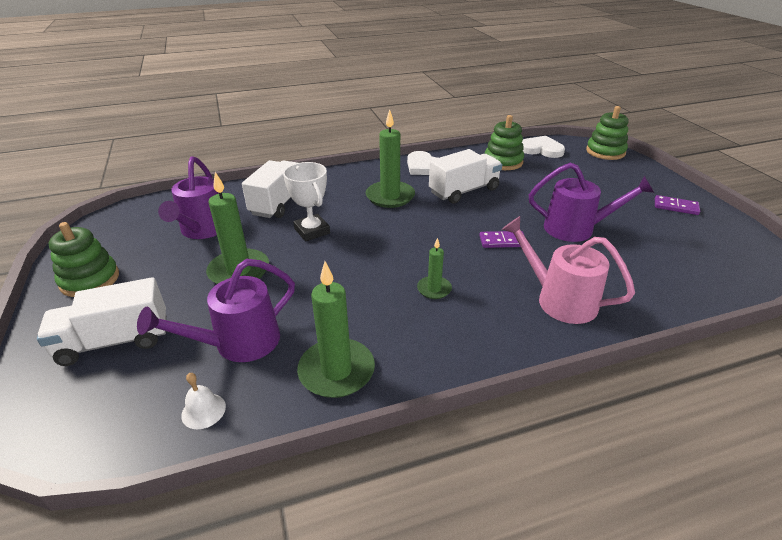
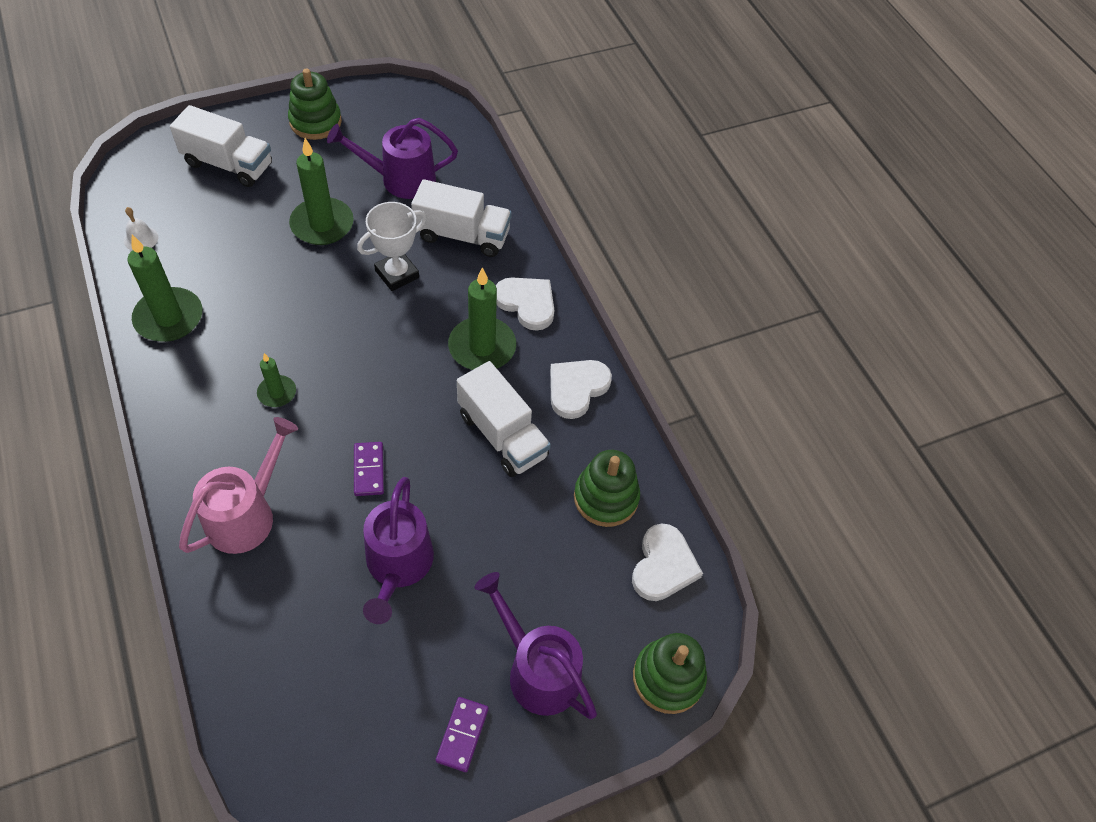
camera: 80 degrees right, 20 degrees up
(115, 341) = (228, 164): white truck -> white truck turned 135 degrees clockwise
(238, 343) = (214, 244): purple watering can -> purple watering can (537, 669)
(353, 180) = (527, 303): none -> white heart

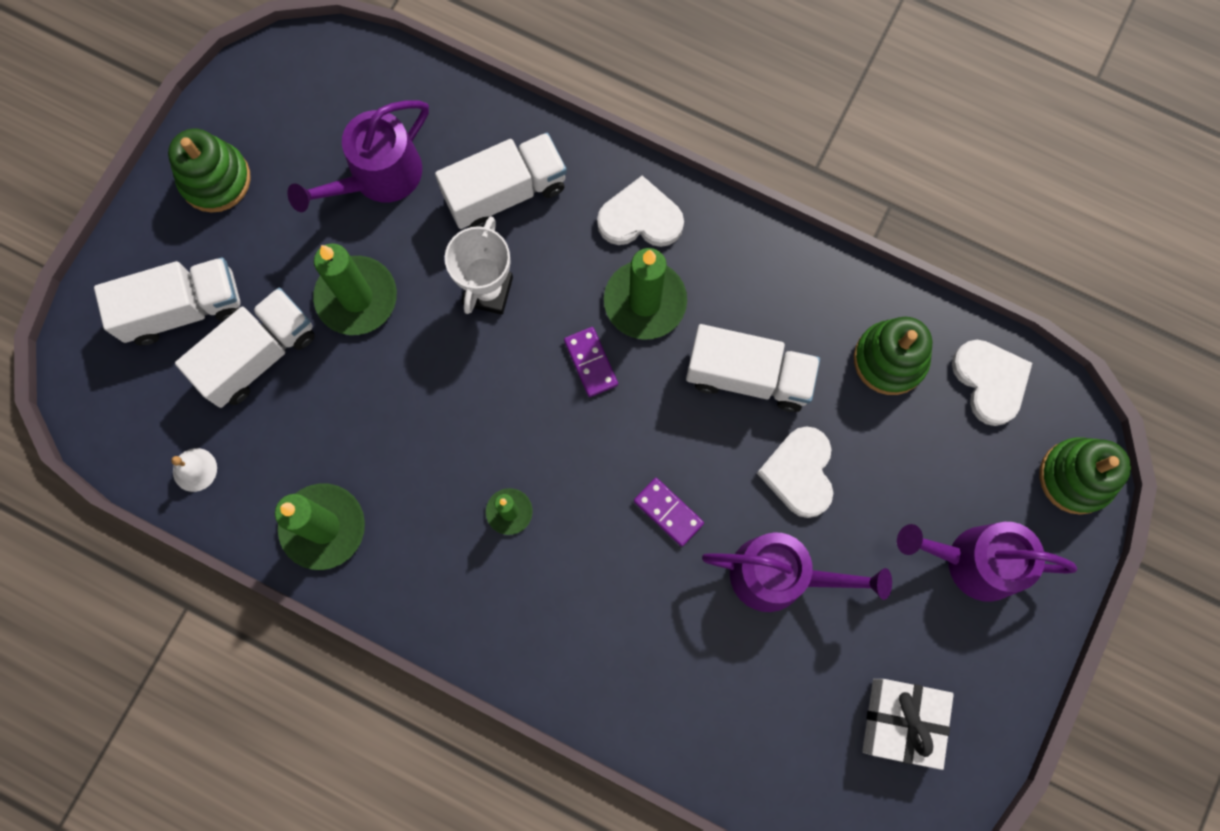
camera: 35 degrees left, 20 degrees up
(238, 212) = (258, 355): none -> white truck
(247, 514) = (608, 645): pink watering can -> none
(378, 732) = (901, 722): none -> white gift
(397, 566) = (780, 576): purple watering can -> purple watering can turned 45 degrees counterclockwise
(462, 735) = (965, 665): purple domino -> purple domino (591, 362)
(576, 388) = (768, 271): white heart -> white heart (799, 473)

